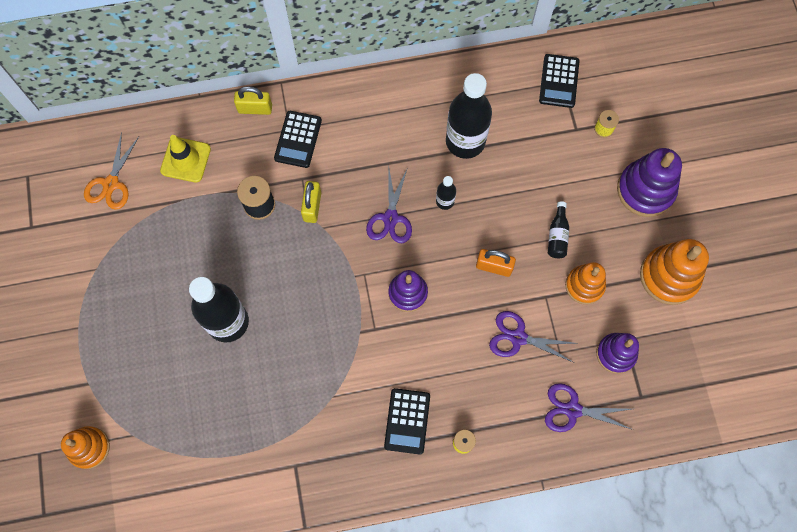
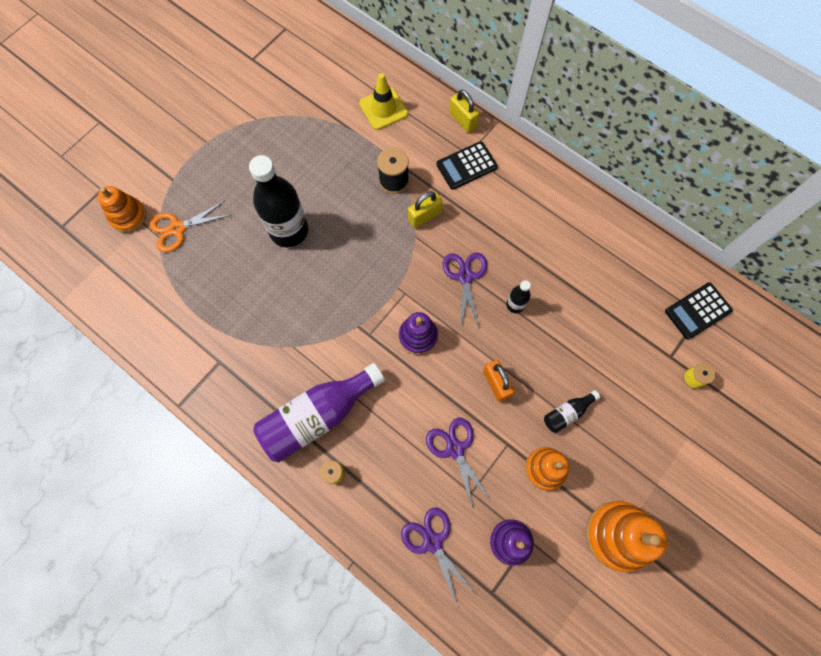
camera: 50 degrees right, 0 degrees up
(111, 184) = (324, 79): orange scissors -> orange scissors (177, 228)
(390, 218) = (465, 276): purple scissors -> purple scissors turned 120 degrees clockwise
(407, 421) = (317, 416): black calculator -> purple bottle
(465, 141) = (577, 281): black bottle -> none
(645, 190) = (674, 455): purple stacking toy -> none

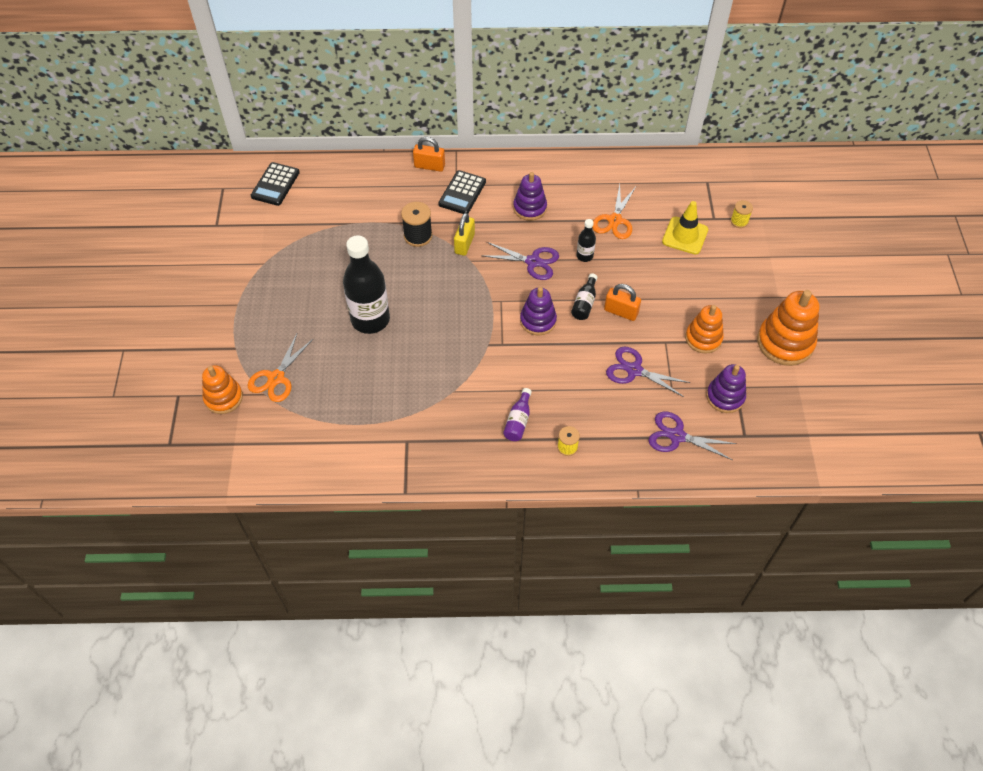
camera: 40 degrees left, 15 degrees down
(317, 416) = (518, 421): purple bottle -> purple bottle, size x0.45
(383, 109) = (361, 194): yellow traffic cone -> yellow traffic cone (685, 236)
(463, 120) = (429, 166): yellow padlock -> orange padlock
(465, 276) = (533, 262): purple scissors -> purple scissors turned 150 degrees clockwise
(510, 222) = (530, 208): none -> purple stacking toy
(567, 413) = (684, 296): black bottle -> black bottle (584, 303)
(575, 289) = (614, 220): none -> orange scissors
(697, 311) = (703, 181): black calculator -> black calculator (275, 184)

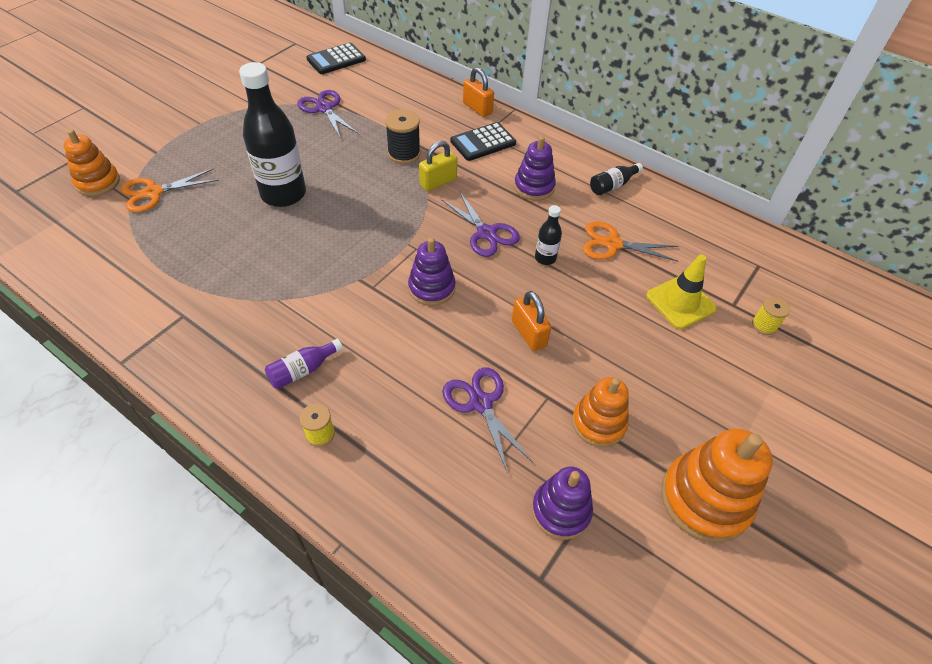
camera: 35 degrees right, 5 degrees down
(584, 303) = (497, 301): black bottle -> black bottle (612, 185)
(614, 220) = (612, 244): orange scissors -> orange scissors turned 45 degrees clockwise
(677, 436) = (454, 514): purple scissors -> purple scissors (324, 108)

